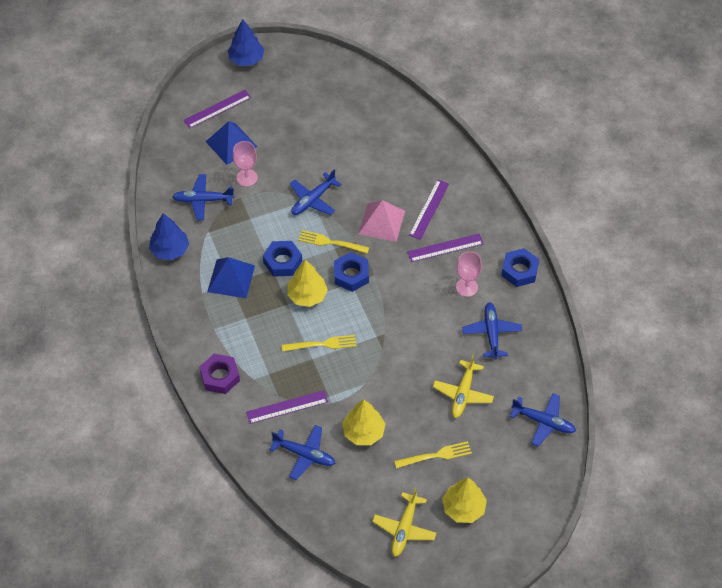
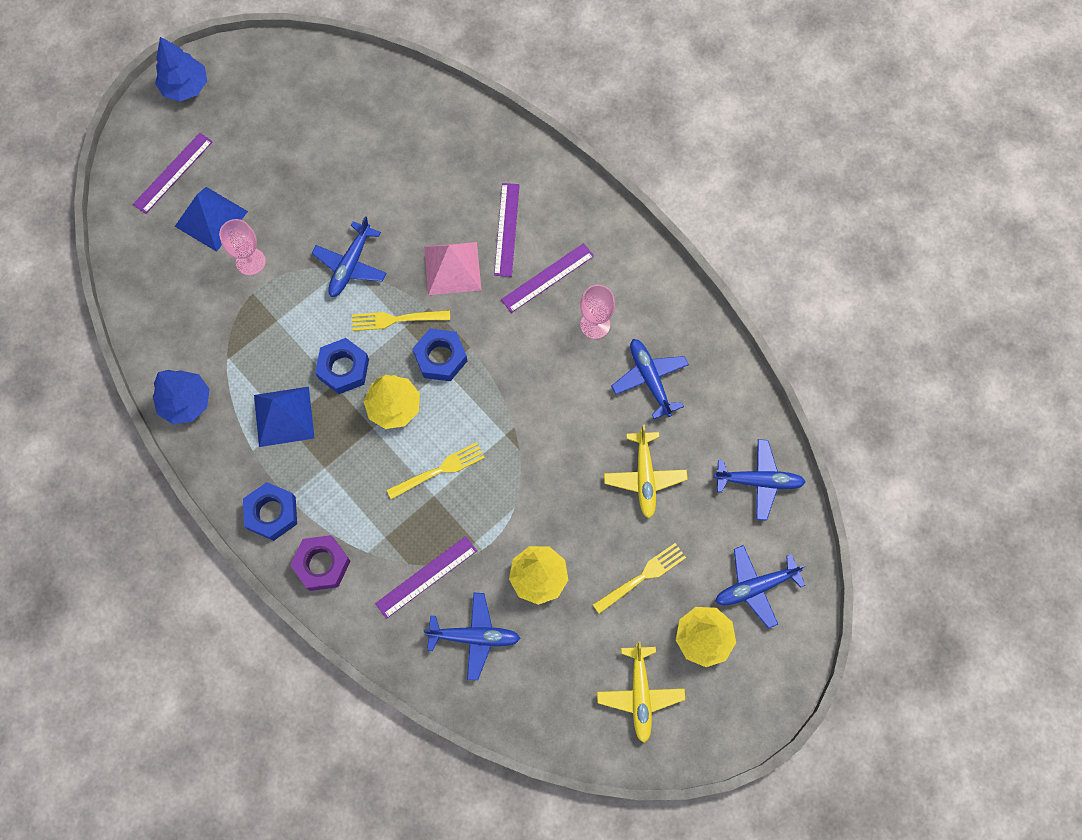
camera: 20 degrees left, 15 degrees up
(203, 200) = (204, 314): blue plane -> blue plane (755, 587)
(519, 271) = (653, 279): blue nut -> blue nut (272, 513)

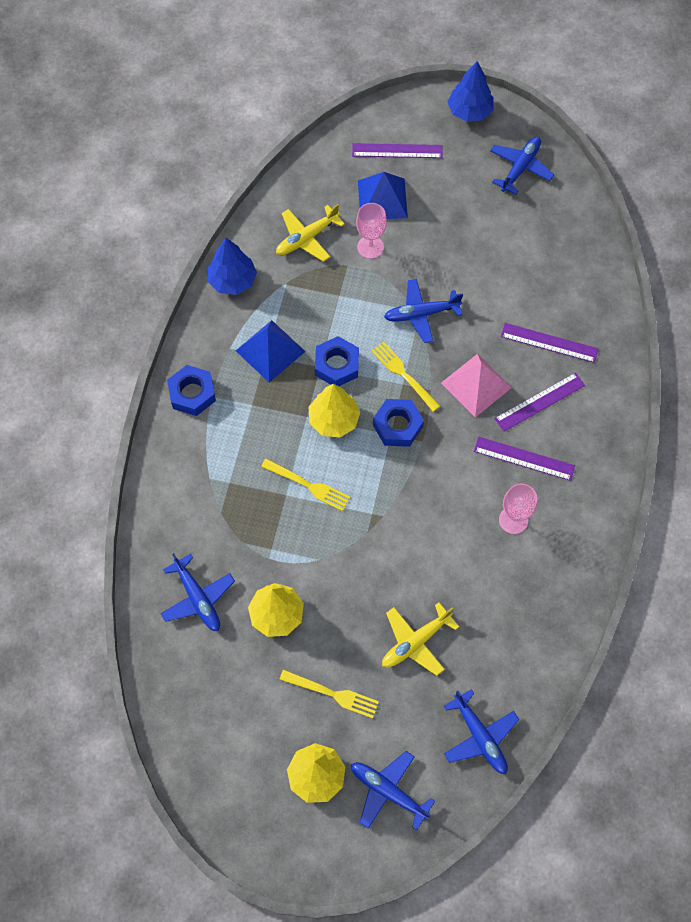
camera: 55 degrees right, 5 degrees down
(322, 564) = (178, 453): purple nut -> none
(426, 576) = (220, 532): purple ruler -> purple ruler (549, 342)
(640, 694) = (237, 754): yellow plane -> yellow plane (307, 238)
(650, 379) = (500, 592): blue plane -> blue plane (520, 168)

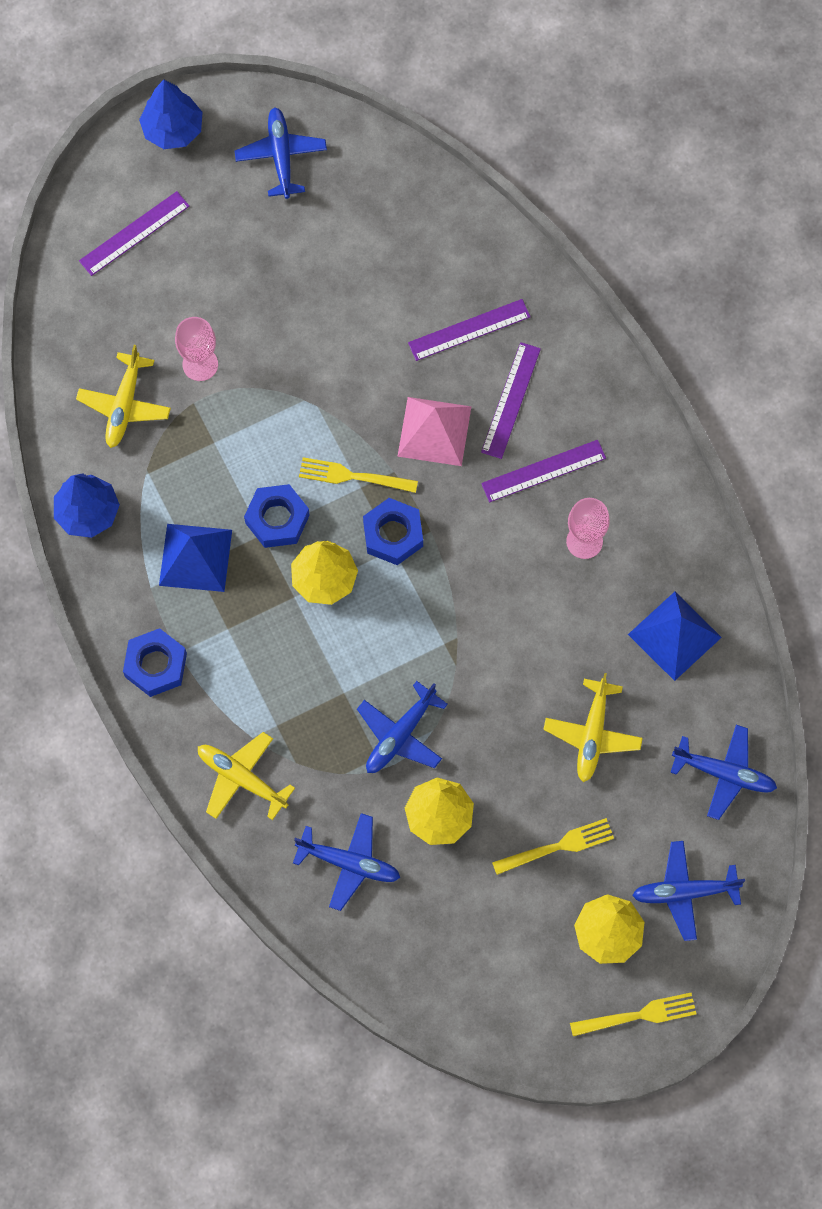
camera: 40 degrees left, 5 degrees up
(181, 497) = (242, 778): none -> yellow plane
(308, 485) = (357, 665): yellow fork -> yellow fork (638, 1015)
(382, 199) = (166, 300): blue pyramid -> blue pyramid (674, 635)
(421, 314) = (316, 397): blue plane -> blue plane (400, 734)

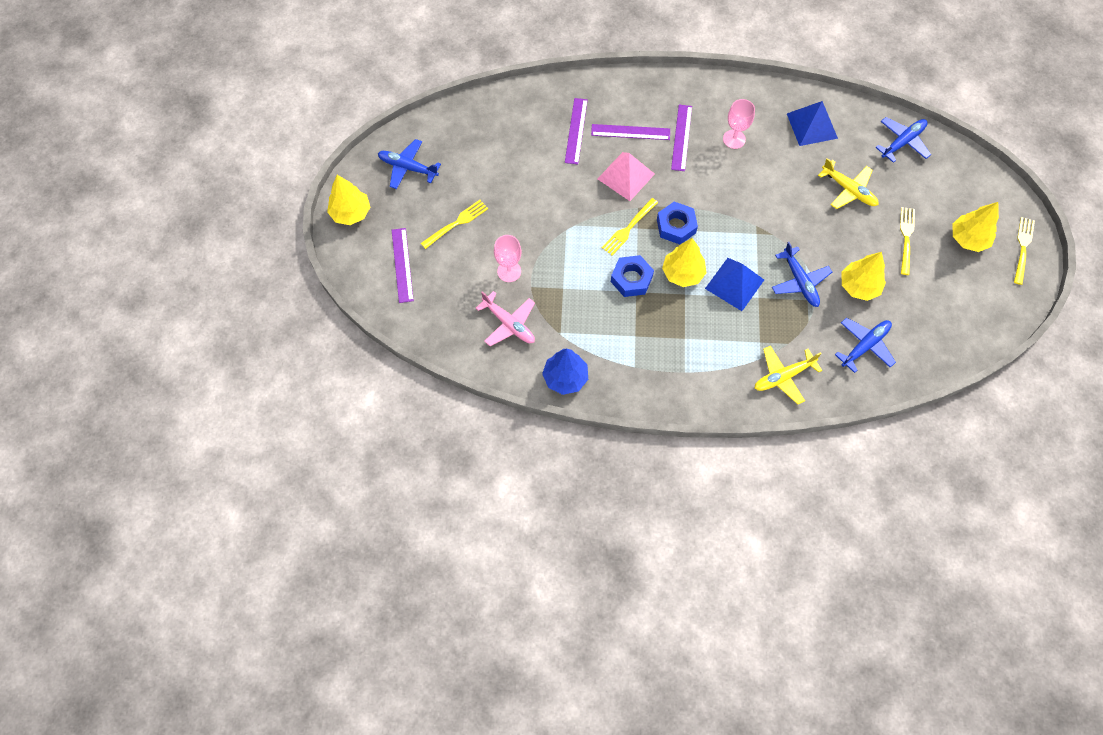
camera: 60 degrees left, 5 degrees down
(124, 405) = (509, 324): yellow plane -> pink plane
(156, 665) = (686, 388): blue nut -> none
(173, 129) = (351, 213): blue tree -> yellow tree
(195, 557) = (629, 333): blue pyramid -> blue pyramid (734, 284)
(233, 262) = (456, 223): none -> yellow fork
(511, 400) = (630, 132): purple ruler -> purple ruler turned 45 degrees counterclockwise
(685, 892) = (961, 192): blue plane -> none

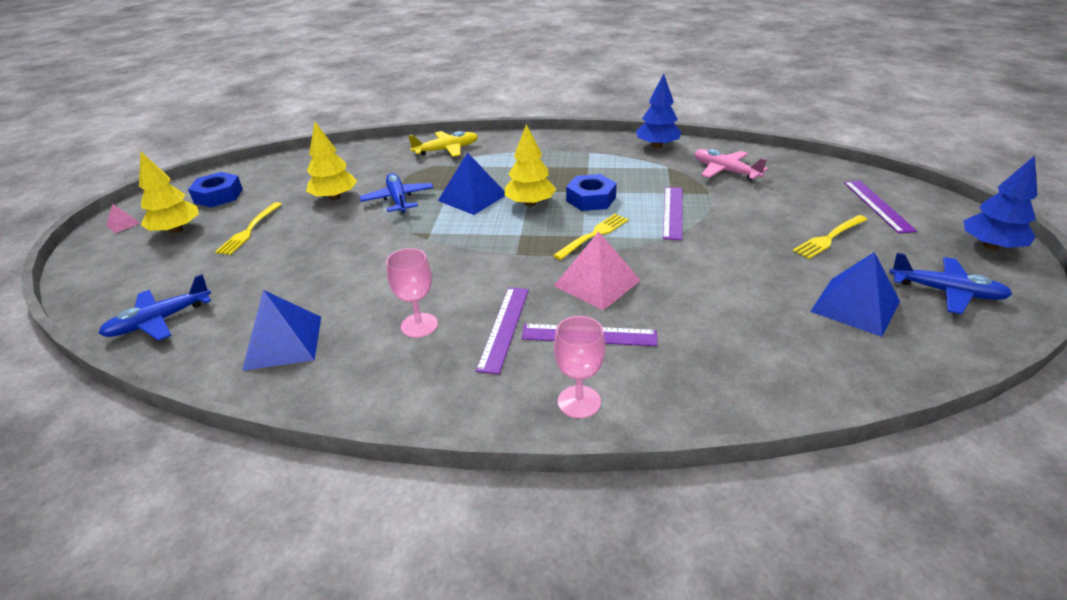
camera: 175 degrees left, 30 degrees down
(351, 213) = (990, 246): yellow tree -> blue tree
(468, 155) = (855, 306): none -> blue pyramid
(509, 271) = (739, 202): pink goblet -> pink goblet (579, 402)
(576, 131) = (683, 337): purple ruler -> purple ruler (673, 212)
(676, 226) = (531, 237): blue nut -> blue nut (218, 196)
(848, 190) = (284, 270): yellow plane -> none
(865, 346) = (357, 165): blue plane -> none
(1022, 248) = (123, 224): yellow fork -> pink pyramid

